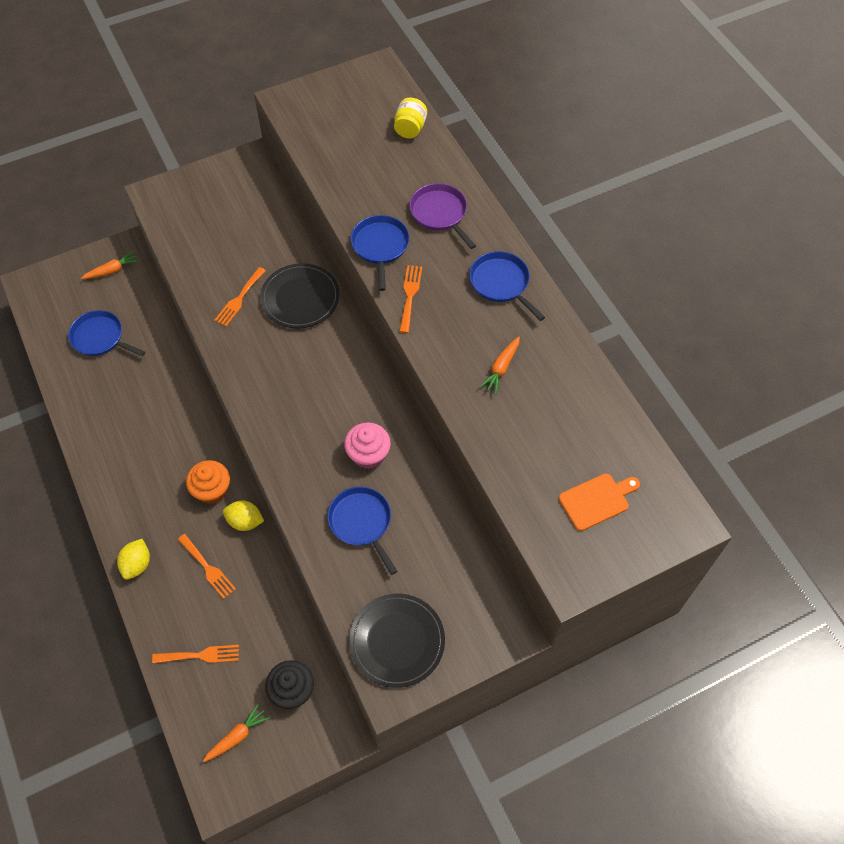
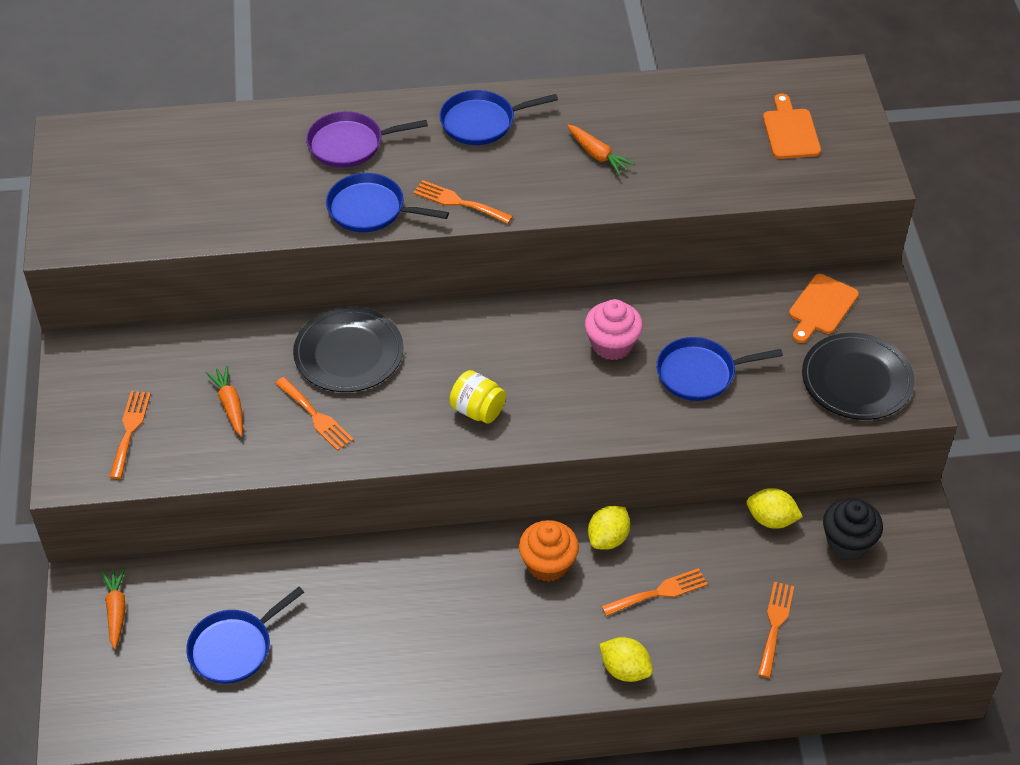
camera: 70 degrees left, 10 degrees down
(197, 209) = (130, 430): none -> orange fork
(237, 736) = (888, 609): orange carrot -> orange carrot (230, 405)
(296, 628) = (771, 519): none -> yellow lemon
(410, 129) = (196, 134): yellow jar -> yellow jar (477, 410)
(466, 595) = (821, 307): none -> orange cutting board

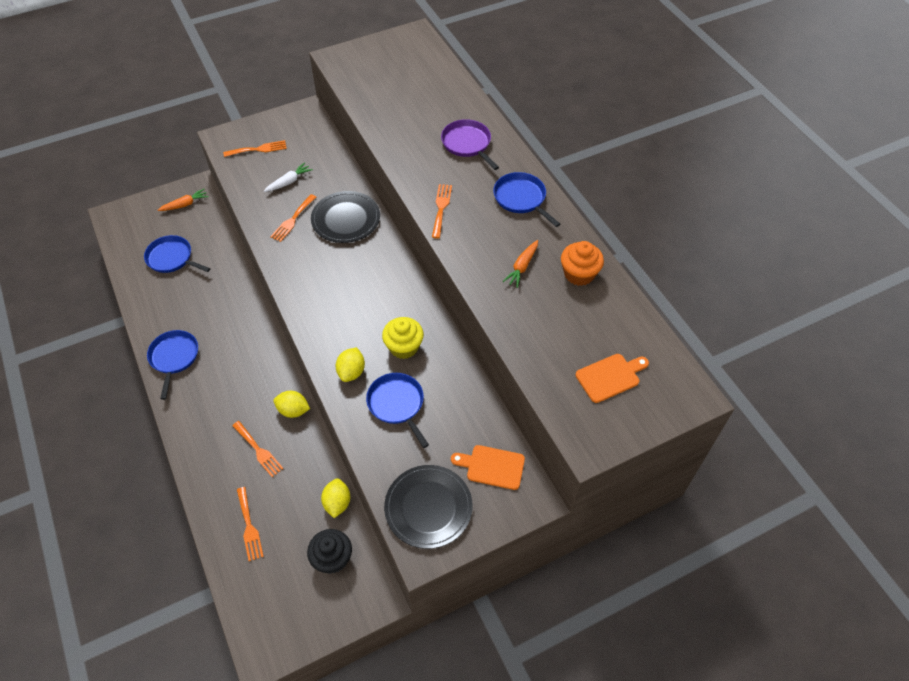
camera: 70 degrees right, 5 degrees up
(230, 405) = (289, 182): orange carrot -> white carrot
(370, 209) = (415, 170): blue pan -> blue pan (174, 358)
(477, 410) = (322, 292): yellow jar -> none
(548, 564) = (265, 384): orange cupcake -> orange cupcake (579, 274)
(612, 344) = (404, 347): pink cupcake -> yellow cupcake
(625, 670) = (195, 447): yellow lemon -> yellow lemon (351, 372)
(775, 625) = (249, 527): orange fork -> orange fork turned 75 degrees clockwise

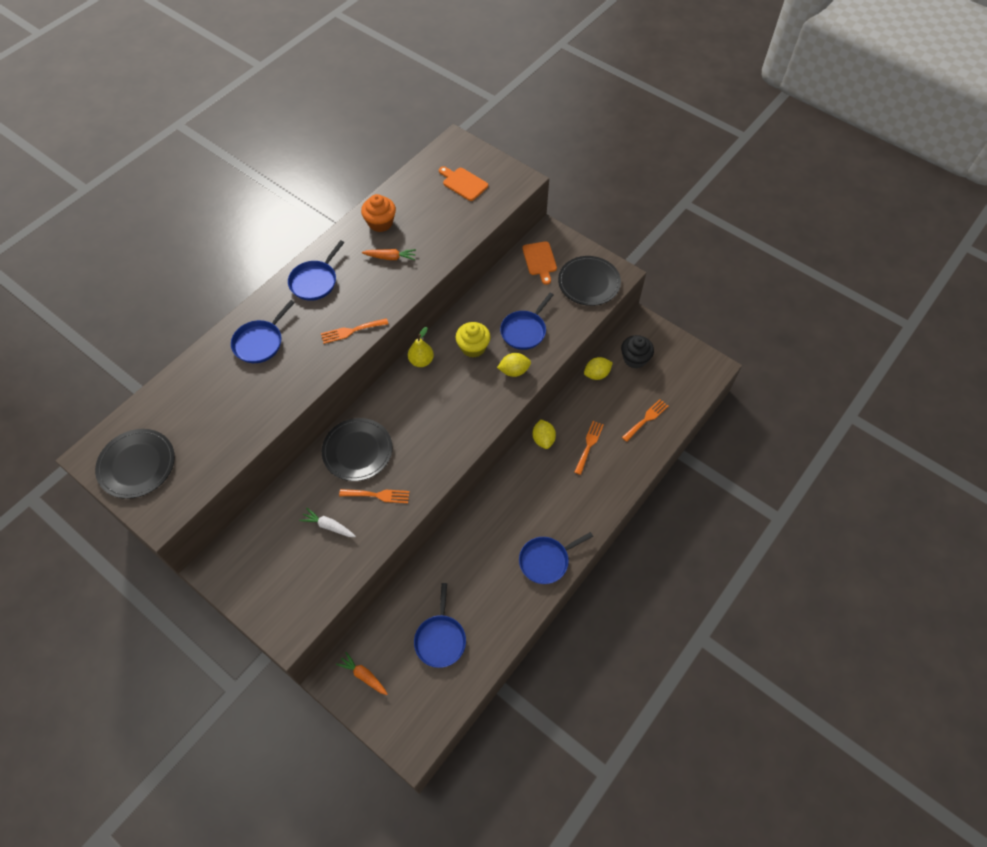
camera: 115 degrees left, 5 degrees up
(258, 149) = (291, 583): orange fork -> none
(390, 54) = (137, 465): none -> black plate
(414, 297) = (421, 361): none -> yellow pear
(467, 144) = (260, 342): purple pan -> blue pan

